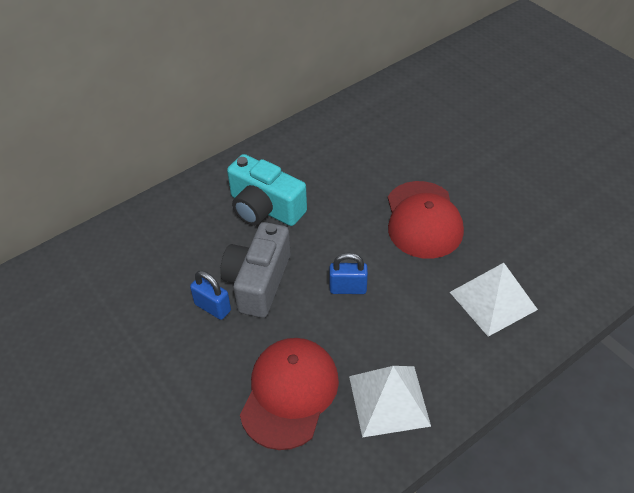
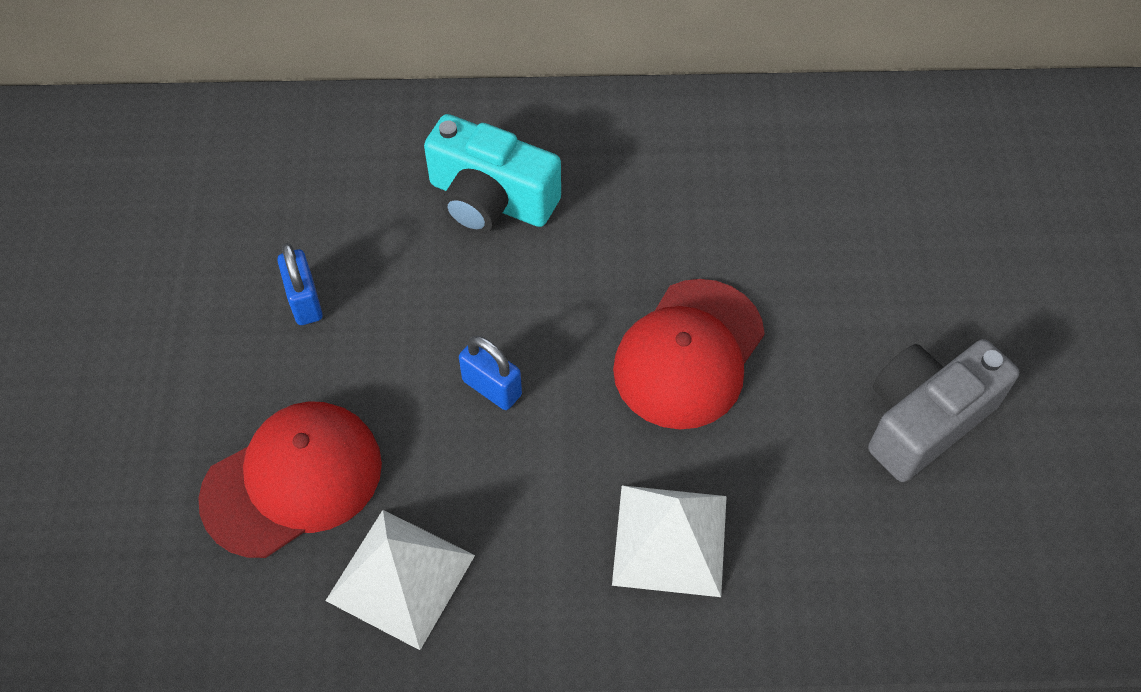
camera: 35 degrees right, 10 degrees up
(258, 282) = (389, 302): grey camera -> grey camera (924, 420)
(265, 208) = (490, 199): turquoise camera -> turquoise camera turned 45 degrees counterclockwise

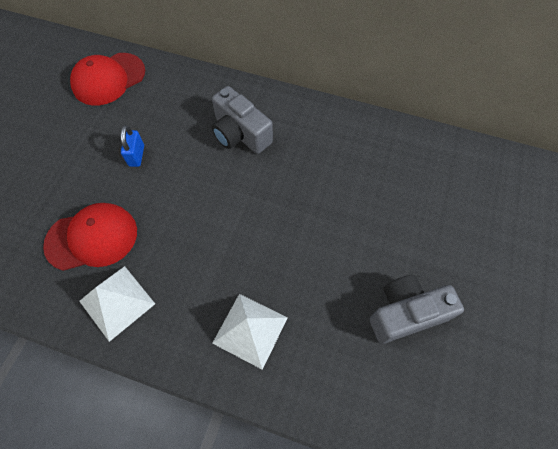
camera: 20 degrees right, 5 degrees up
(490, 199) = (240, 134): turquoise camera -> grey camera
(492, 387) = (200, 224): blue padlock -> none
(689, 354) = (300, 238): red cap -> red cap (108, 79)

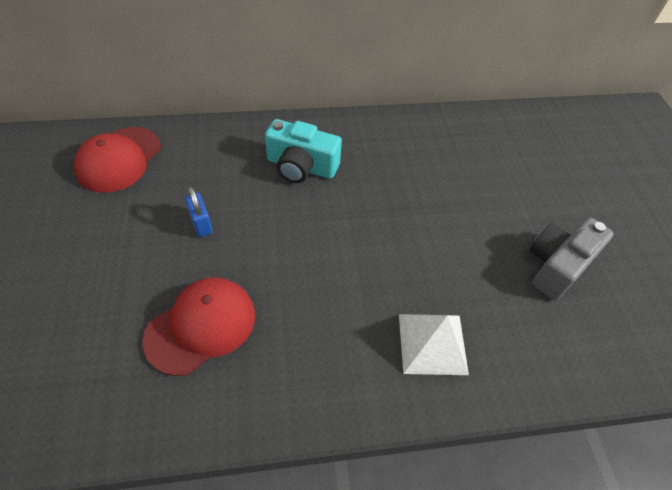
camera: 30 degrees left, 10 degrees down
(117, 302) = (274, 380): white pyramid -> none
(240, 134) = (301, 166): grey camera -> turquoise camera

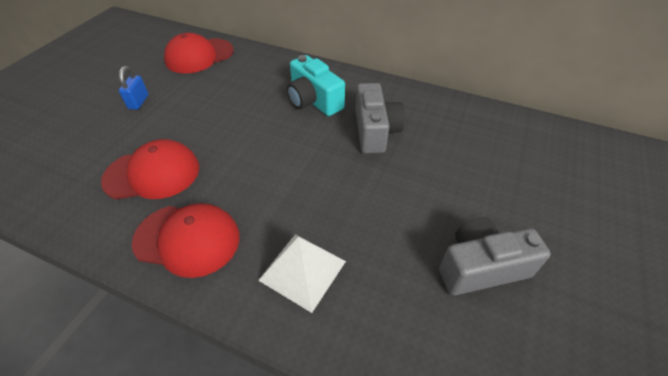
camera: 35 degrees right, 5 degrees down
(201, 224) = (212, 111): blue padlock -> blue padlock (138, 102)
(305, 373) = (187, 239): none -> red cap
(386, 176) = (375, 131): none -> grey camera

